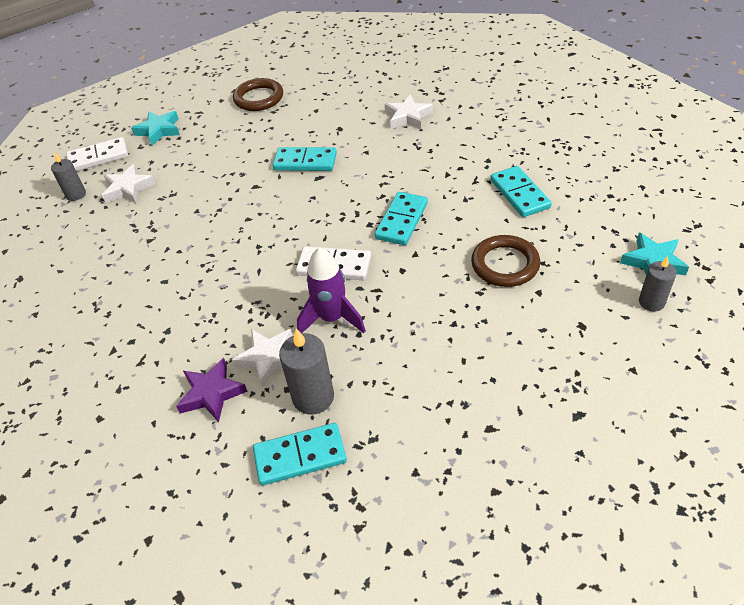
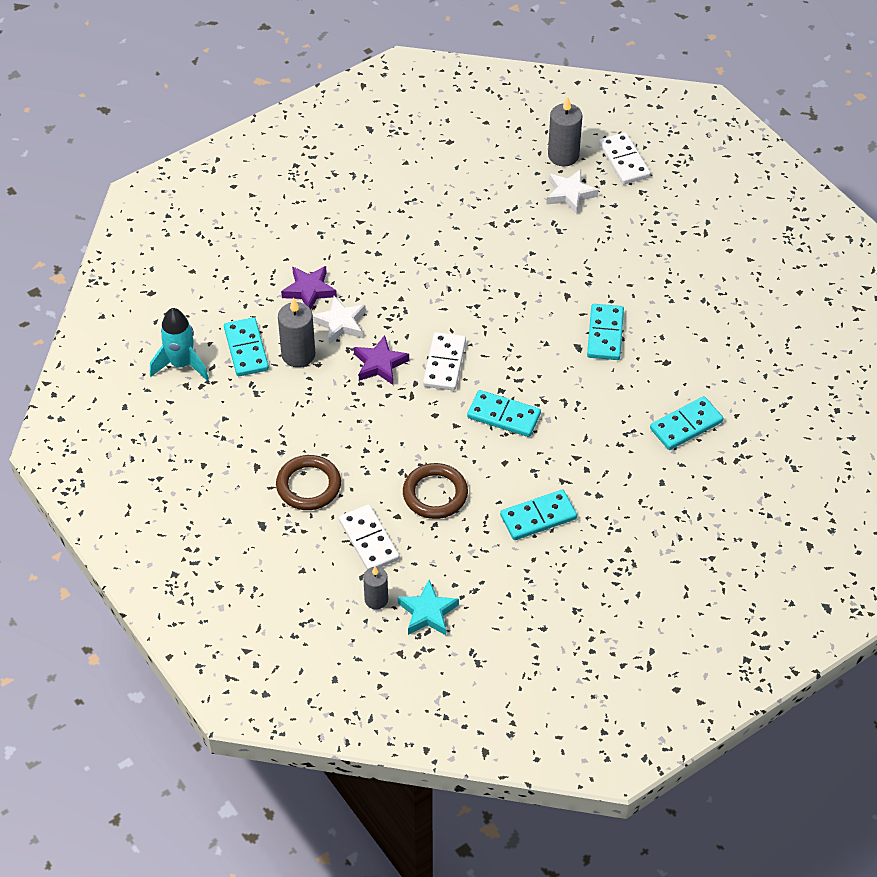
camera: 85 degrees right, 5 degrees up
(76, 194) = (563, 155): grey candle -> grey candle, size x1.56
(159, 130) = (670, 202): turquoise star -> none
(259, 98) = (731, 284): brown ring -> brown ring (308, 485)
(321, 537) = (181, 364): none -> turquoise rocket
(332, 318) = (380, 364): purple rocket -> purple star
(408, 116) = (686, 425): white star -> turquoise domino
(576, 313) = (369, 540): none -> white domino

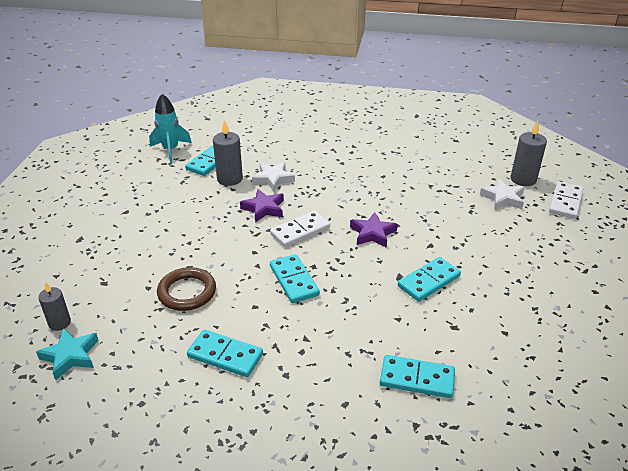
camera: 45 degrees right, 15 degrees down
(308, 485) = (132, 238): brown ring -> none
(309, 290) = (280, 157): purple star -> purple star (372, 233)
(369, 540) = (112, 288): white domino -> none

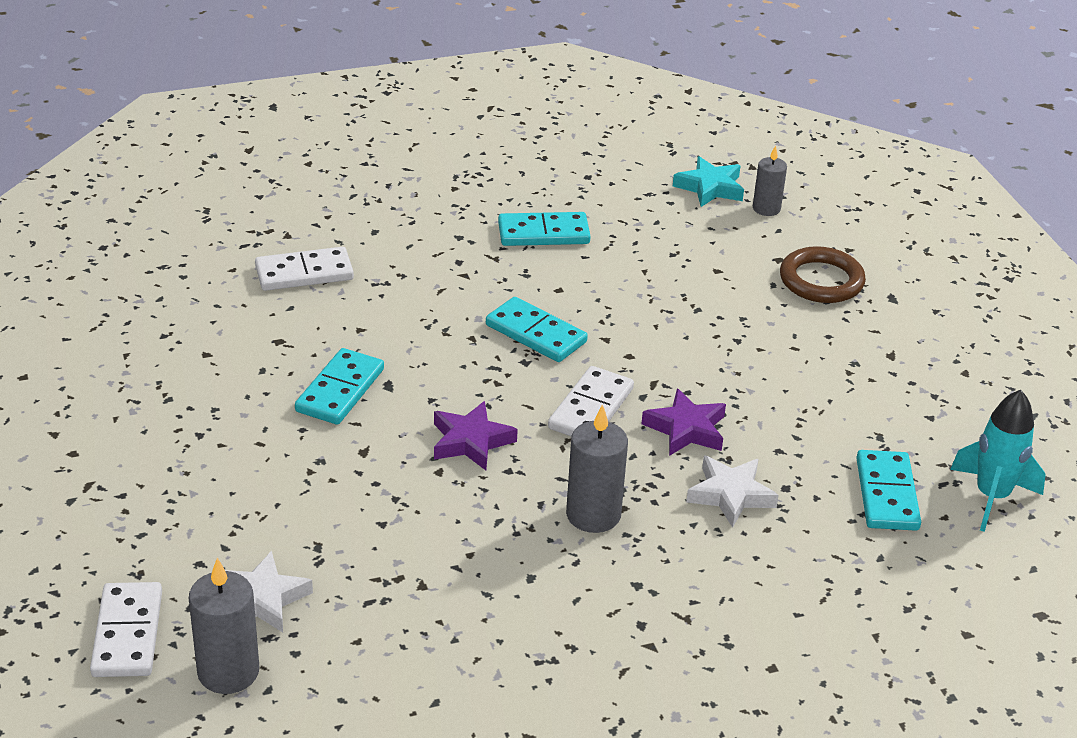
camera: 150 degrees right, 0 degrees up
(187, 292) = (661, 279): brown ring -> brown ring (821, 280)
(229, 179) = (806, 469): grey candle -> grey candle (593, 515)
(417, 379) = (304, 273): turquoise domino -> white domino

